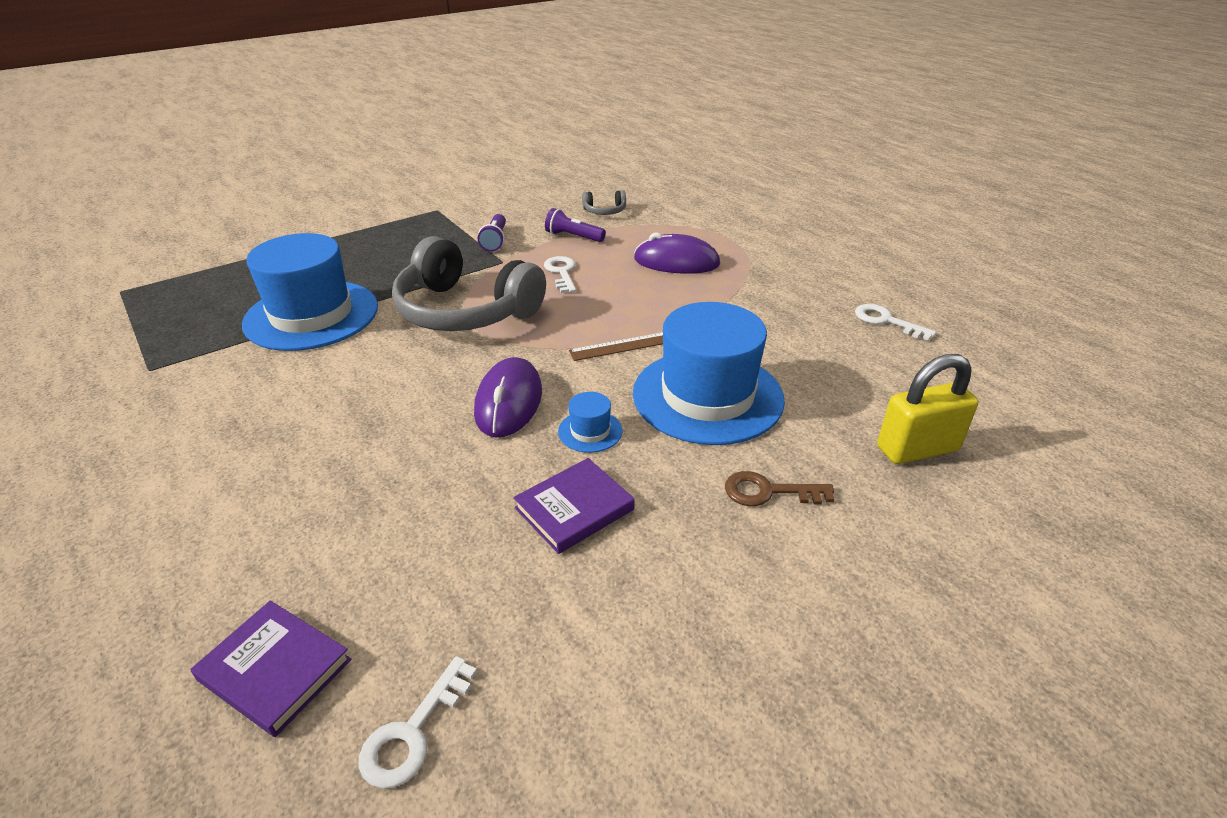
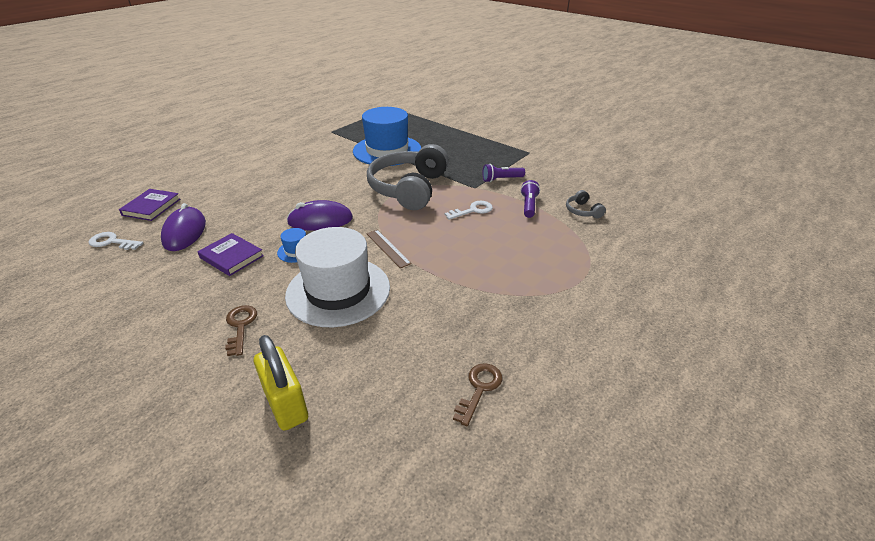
camera: 75 degrees right, 0 degrees up
(676, 262) = (519, 255): purple mouse -> purple mouse (184, 232)
(707, 396) = (338, 291): blue hat -> white hat
(886, 321) = (479, 389): white key -> brown key

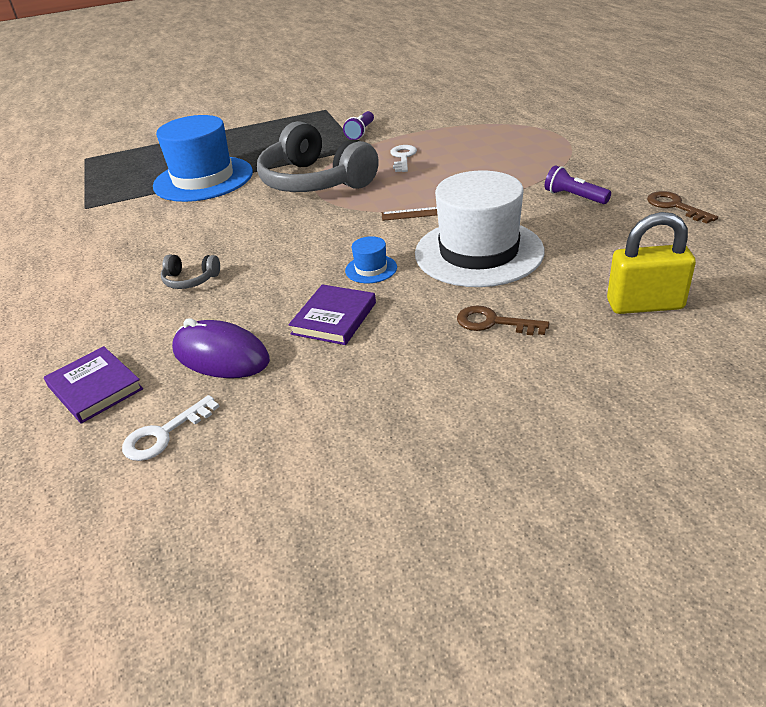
camera: 55 degrees left, 0 degrees up
(231, 257) = (334, 318): purple book -> purple book turned 45 degrees counterclockwise
(320, 220) = (319, 245): purple mouse -> none
(529, 205) = (425, 131): purple flashlight -> purple flashlight (574, 197)
(582, 211) = (462, 112): grey headphones -> grey headphones (190, 280)

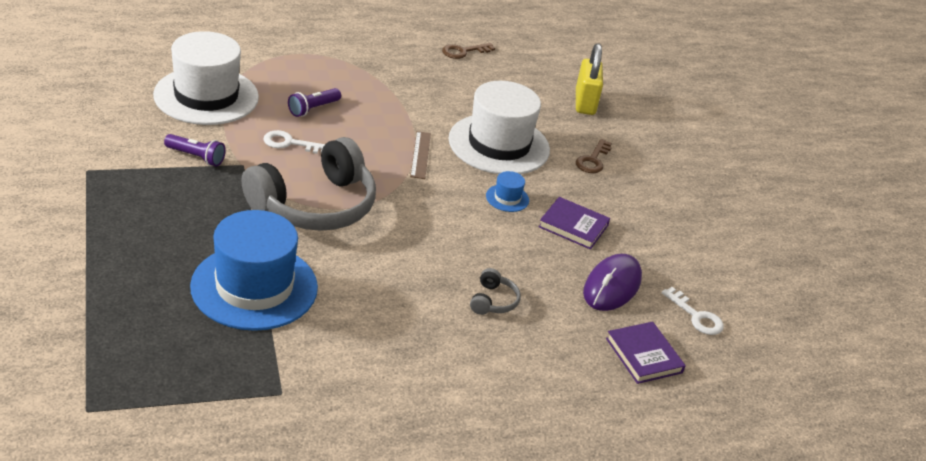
camera: 95 degrees left, 0 degrees up
(95, 388) = (644, 355): purple book -> purple book turned 75 degrees counterclockwise
(450, 119) = (206, 96): none -> white hat
(574, 197) = (427, 83): purple flashlight -> purple flashlight (313, 109)

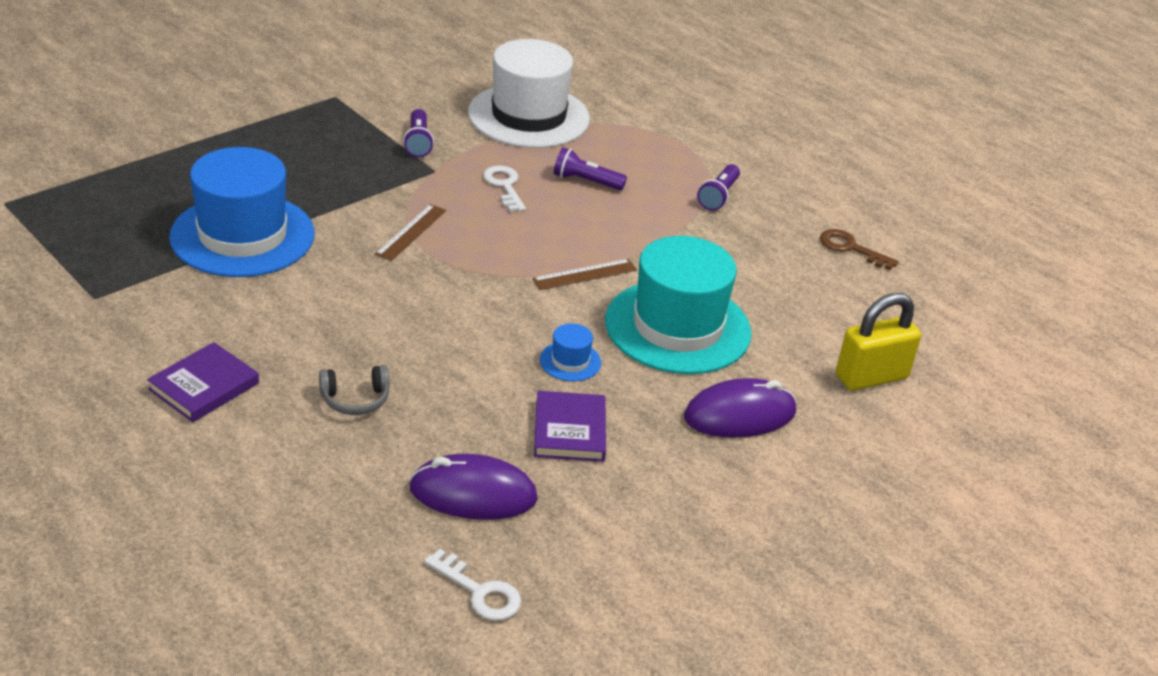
camera: 65 degrees right, 0 degrees up
(314, 205) = (411, 232): grey headphones -> brown ruler
(373, 69) = (718, 196): none -> purple flashlight
(499, 144) = (677, 327): white hat -> turquoise hat
(593, 160) = (739, 415): brown key -> purple mouse
(644, 355) = (353, 554): purple book -> purple book (204, 386)
(696, 316) = (479, 592): white key -> white key turned 75 degrees counterclockwise

